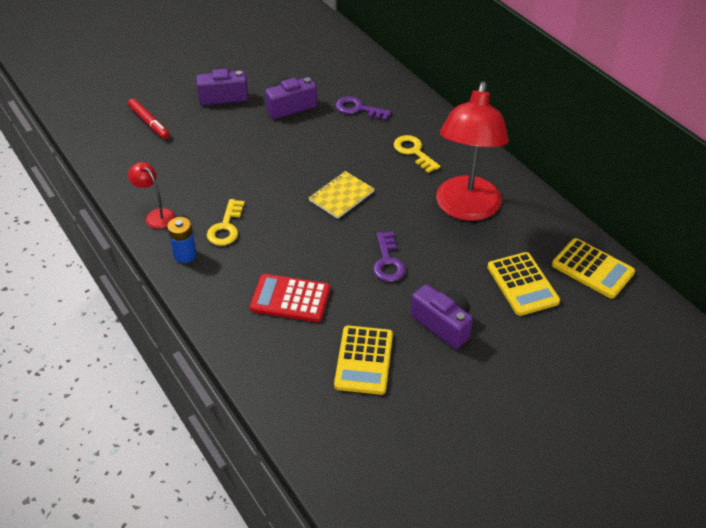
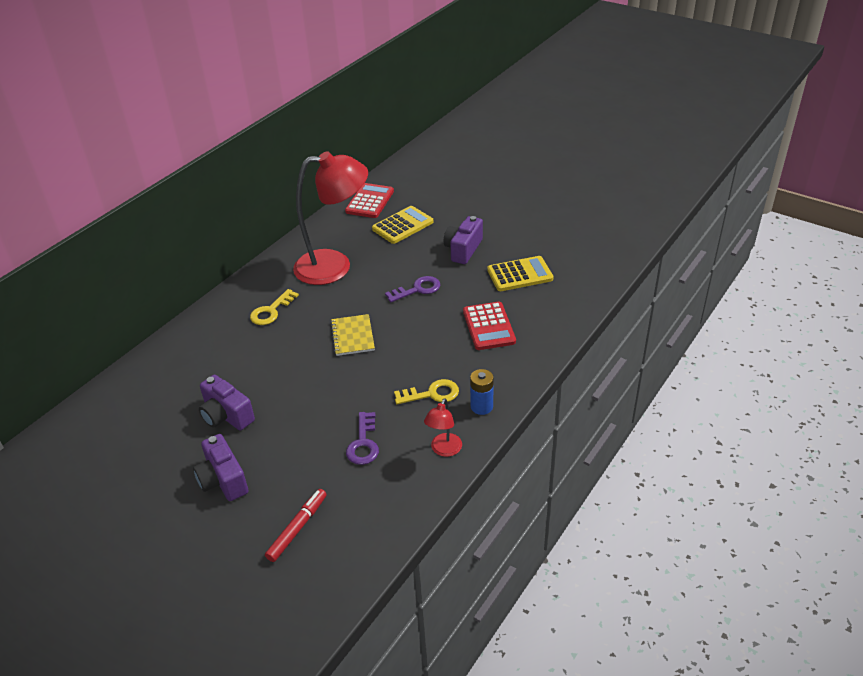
camera: 110 degrees left, 5 degrees down
(341, 196) = (352, 336): yellow notebook -> yellow notebook turned 60 degrees clockwise
(358, 109) = (215, 364): purple key -> purple key (363, 443)
(592, 269) = (370, 201): yellow calculator -> red calculator

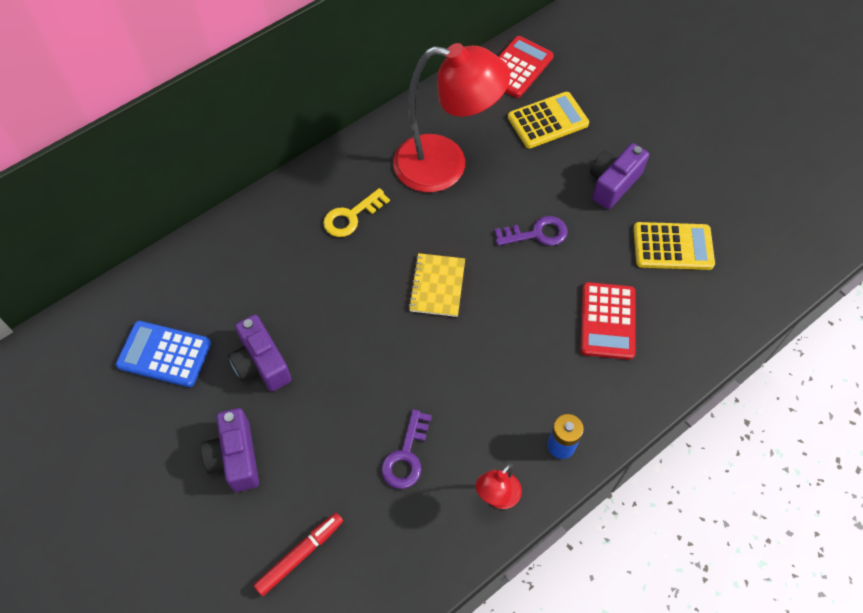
camera: 15 degrees right, 20 degrees up
(142, 429) = (164, 354): none -> blue calculator
(432, 394) = (507, 406): yellow key -> none

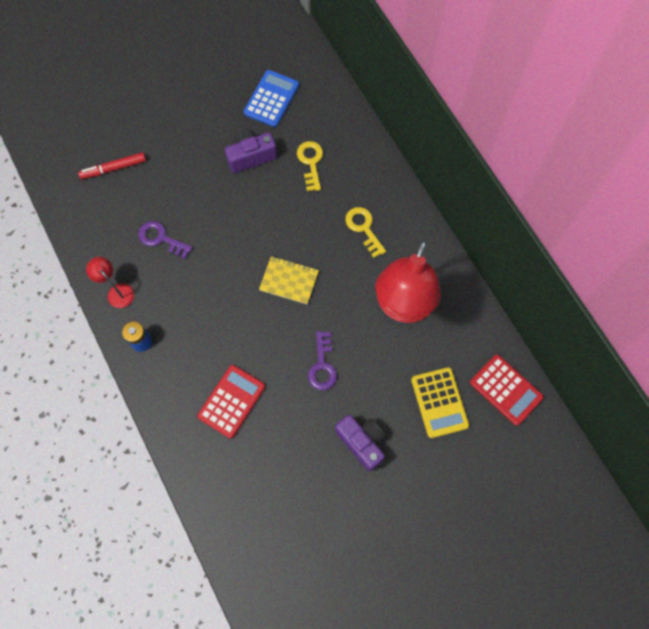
camera: 100 degrees right, 10 degrees up
(235, 457) = (187, 137): purple camera -> none
(263, 288) = (311, 162): none -> yellow key
(300, 555) = (113, 168): red marker -> red marker turned 105 degrees clockwise
(607, 321) = (232, 401): red calculator -> red calculator turned 105 degrees clockwise
(673, 247) = (288, 475): yellow calculator -> none

